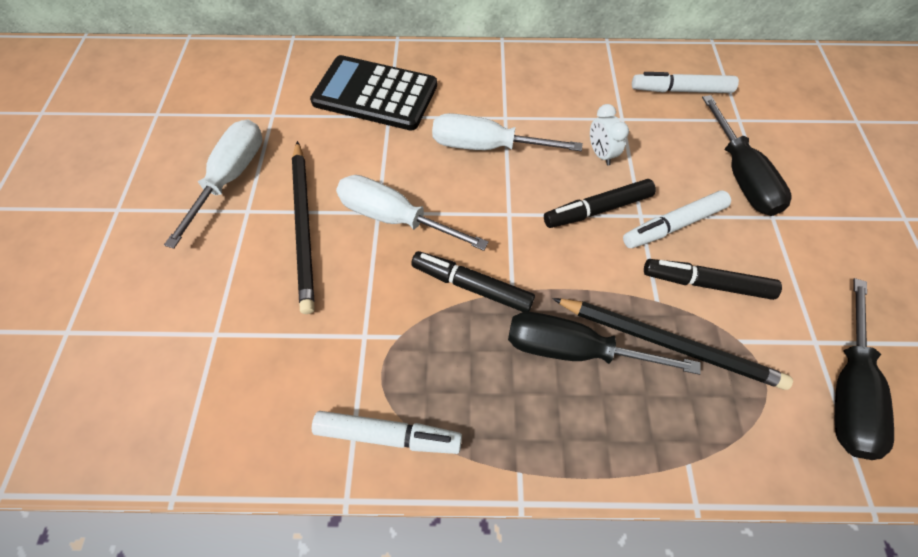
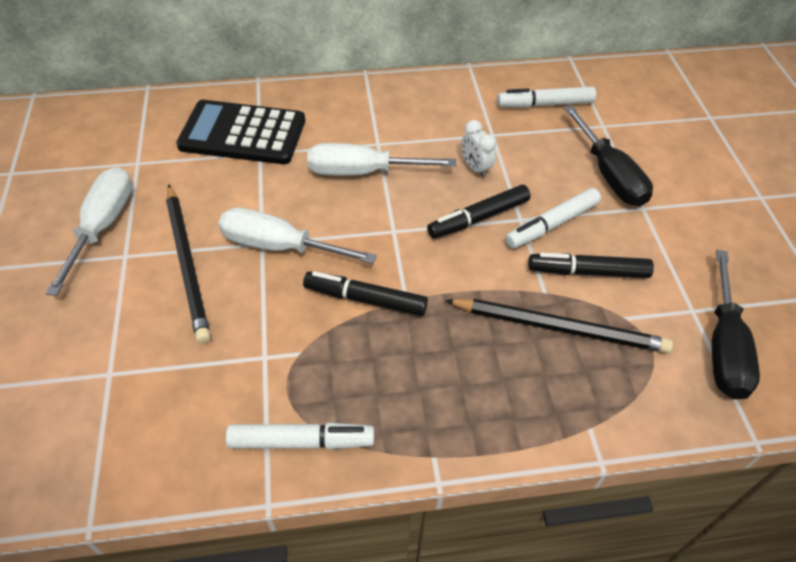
camera: 10 degrees left, 10 degrees down
(573, 349) = (471, 343): black screwdriver -> none

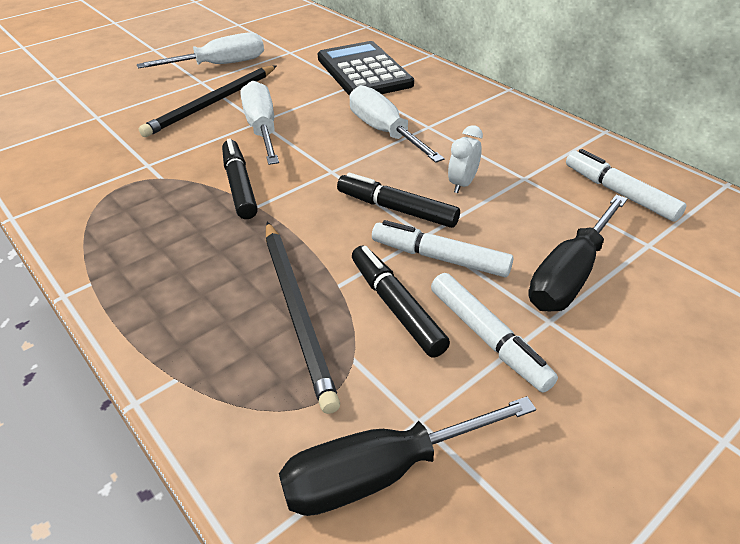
camera: 60 degrees right, 10 degrees down
(301, 441) = (75, 210): white marker -> white marker (488, 338)

